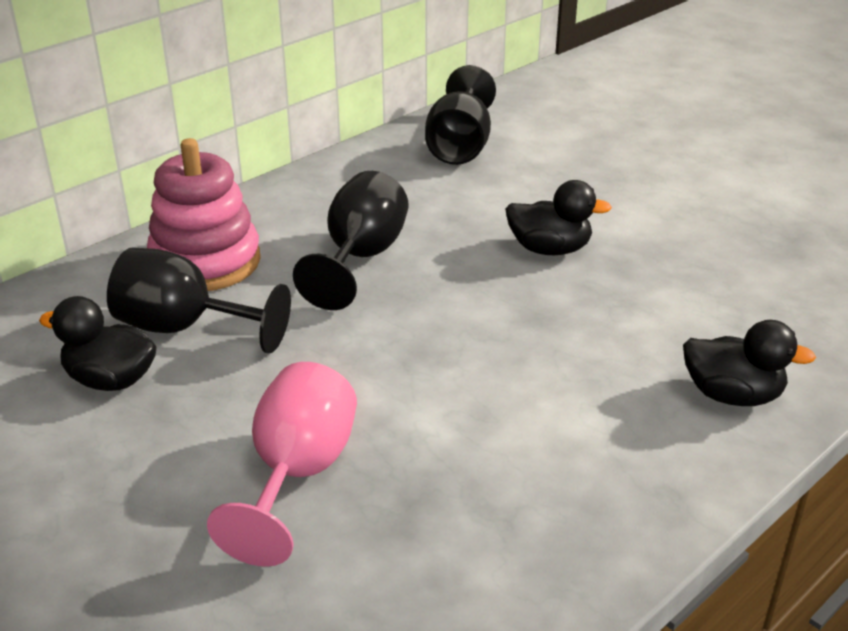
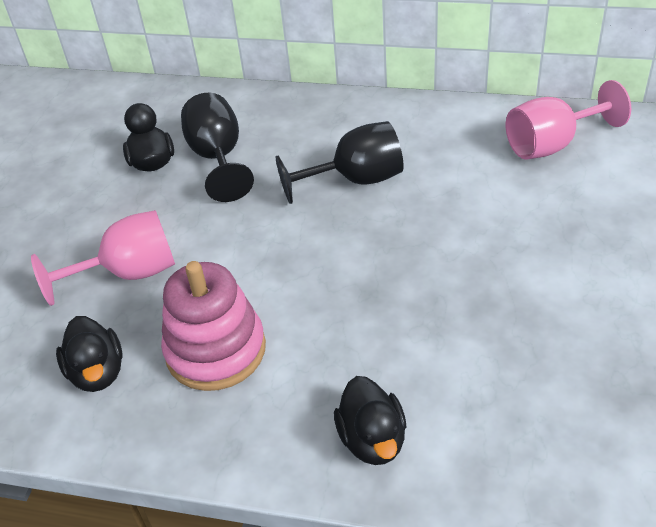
camera: 60 degrees right, 10 degrees up
(205, 262) = (287, 126): pink stacking toy -> pink stacking toy (216, 350)
(460, 146) = (552, 144): black goblet -> pink goblet
(550, 249) = (463, 258): black duck -> black duck (97, 372)

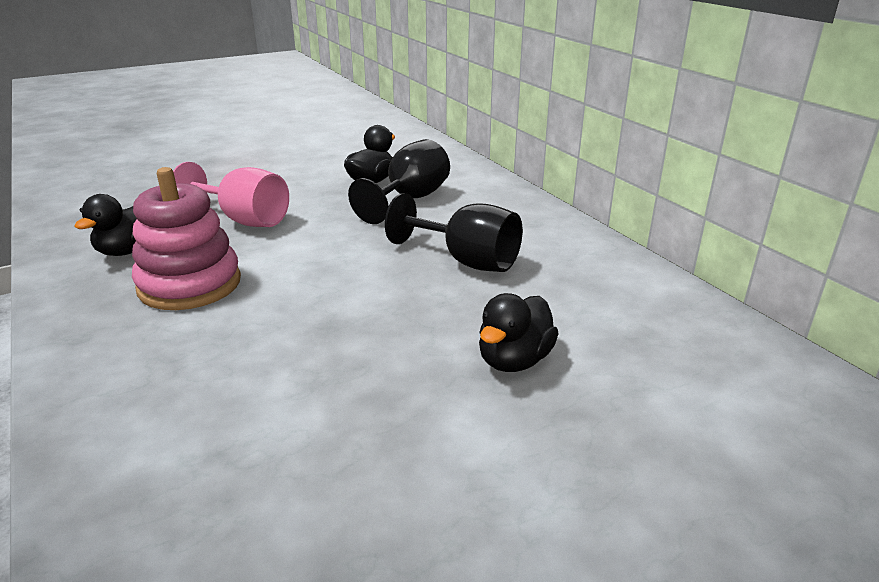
camera: 45 degrees right, 15 degrees down
(372, 440) = (132, 407): black duck -> black duck (514, 360)
(552, 144) = (687, 343): pink goblet -> none

